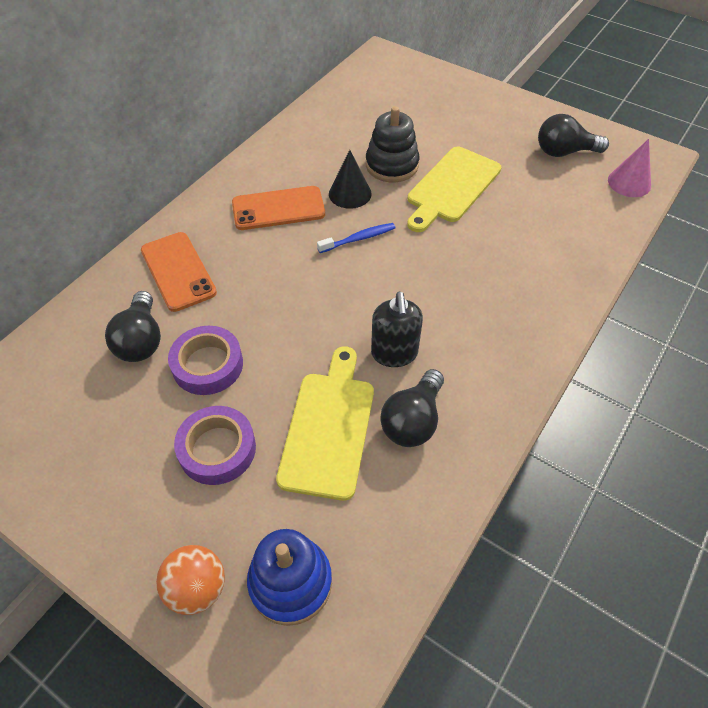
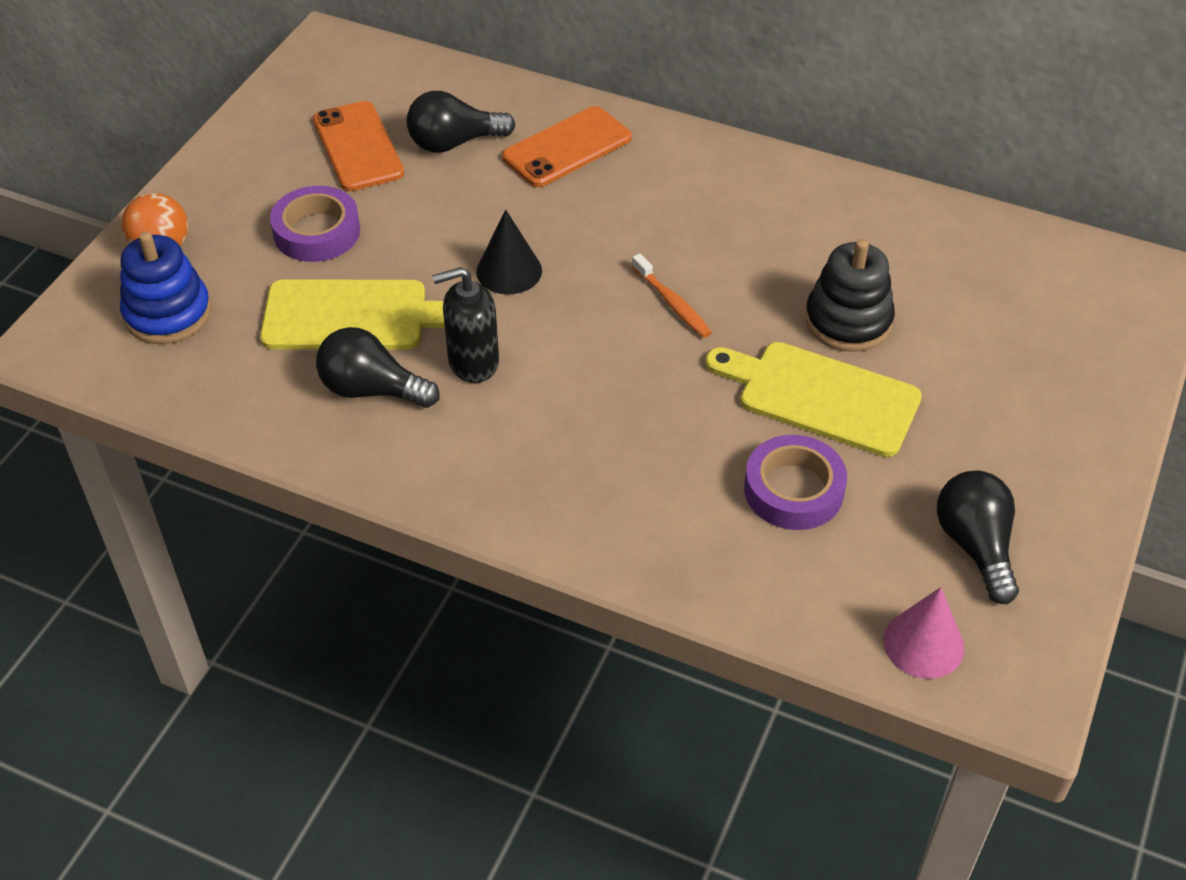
camera: 80 degrees right, 5 degrees down
(207, 365) = (428, 202): purple tape -> purple tape (793, 490)
(278, 209) = (708, 214): orange phone -> orange phone (357, 147)
(350, 193) = (765, 282): black cone -> black cone (509, 271)
(358, 239) = (672, 303): blue toothbrush -> orange toothbrush

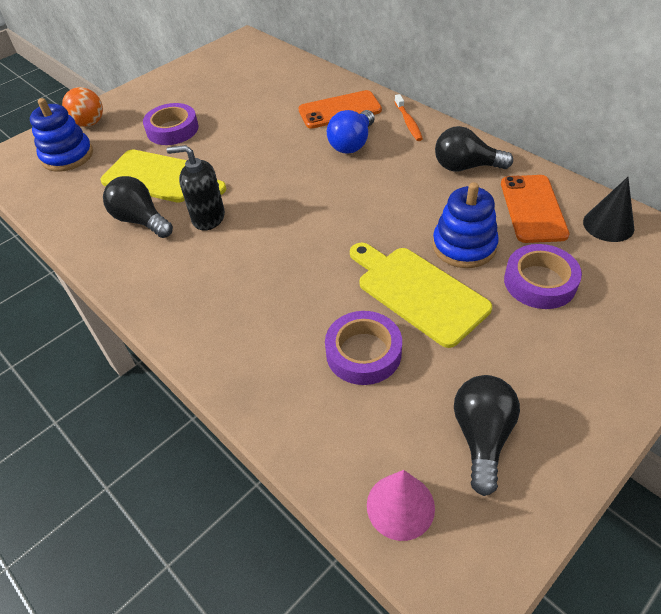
camera: 25 degrees right, 0 degrees up
(357, 147) = (224, 91): orange phone -> orange phone (532, 208)
(454, 143) = (277, 97): black light bulb -> black light bulb (465, 167)
(509, 271) = (263, 170): black cone -> black cone (608, 225)
(617, 200) = (352, 143): none -> blue light bulb
(672, 303) = (351, 209): orange toothbrush -> orange toothbrush (408, 122)
(848, 321) = (464, 246): black stacking toy -> blue stacking toy
(960, 347) = (540, 282): none -> purple tape

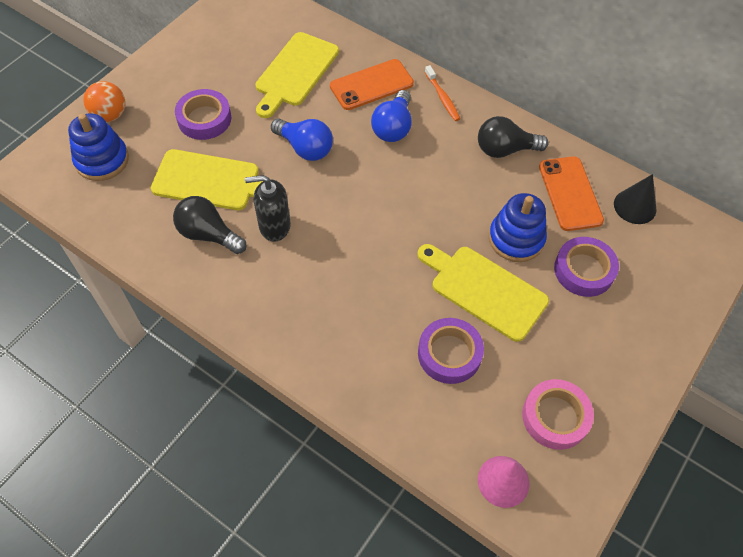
camera: 15 degrees left, 10 degrees up
(260, 156) = (305, 148): none -> blue light bulb
(269, 98) = (295, 72): none -> yellow cutting board
(482, 436) = (555, 417): black light bulb -> pink tape

